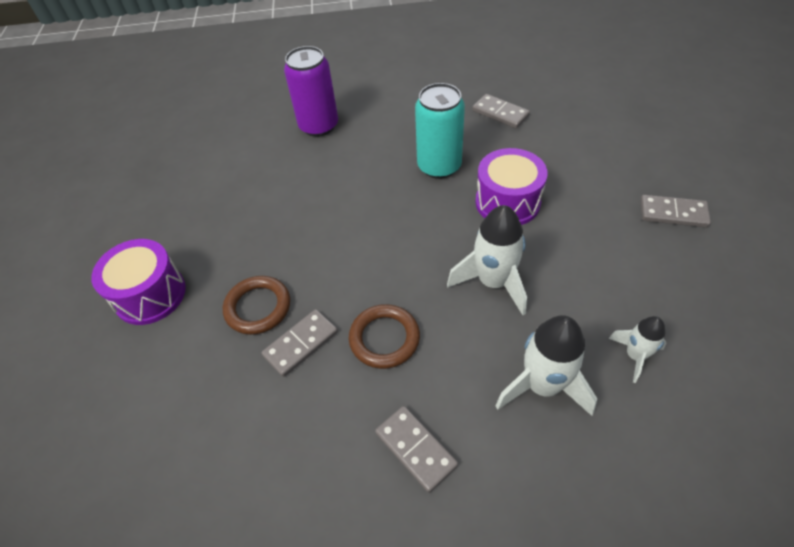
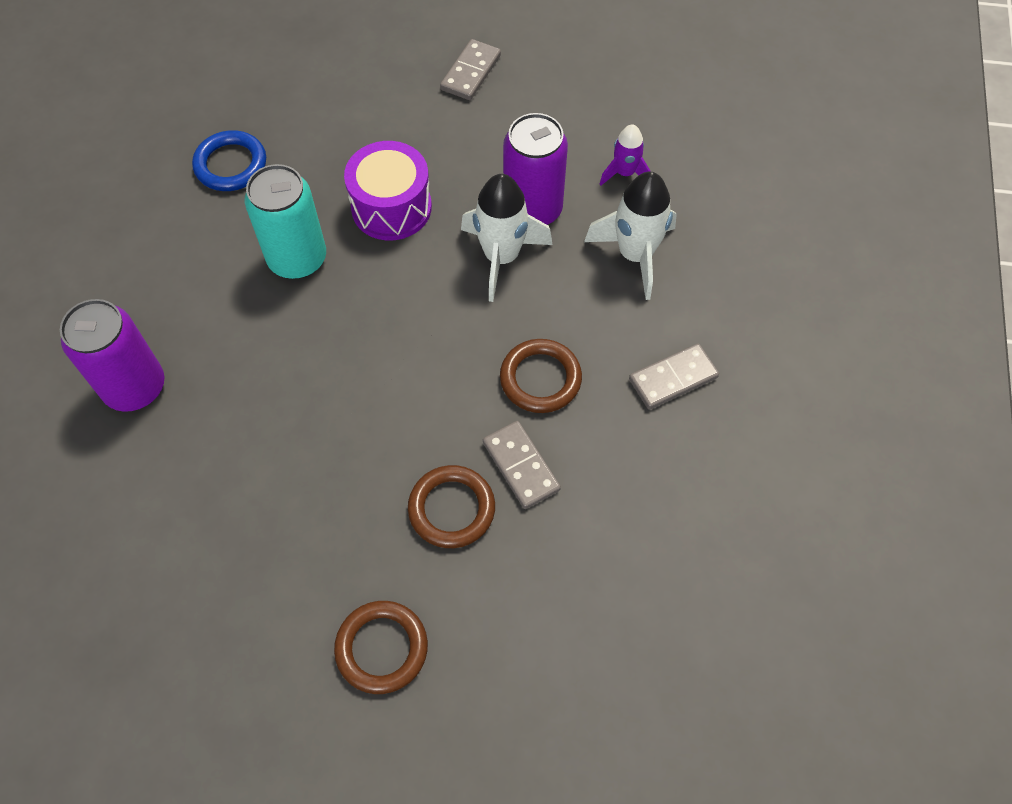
camera: 80 degrees left, 10 degrees up
(150, 295) = (382, 648): purple drum -> brown ring
(500, 113) = (231, 165): grey domino -> blue ring
(553, 292) = (533, 209): none -> purple can
(635, 355) = (625, 173): white rocket -> purple rocket

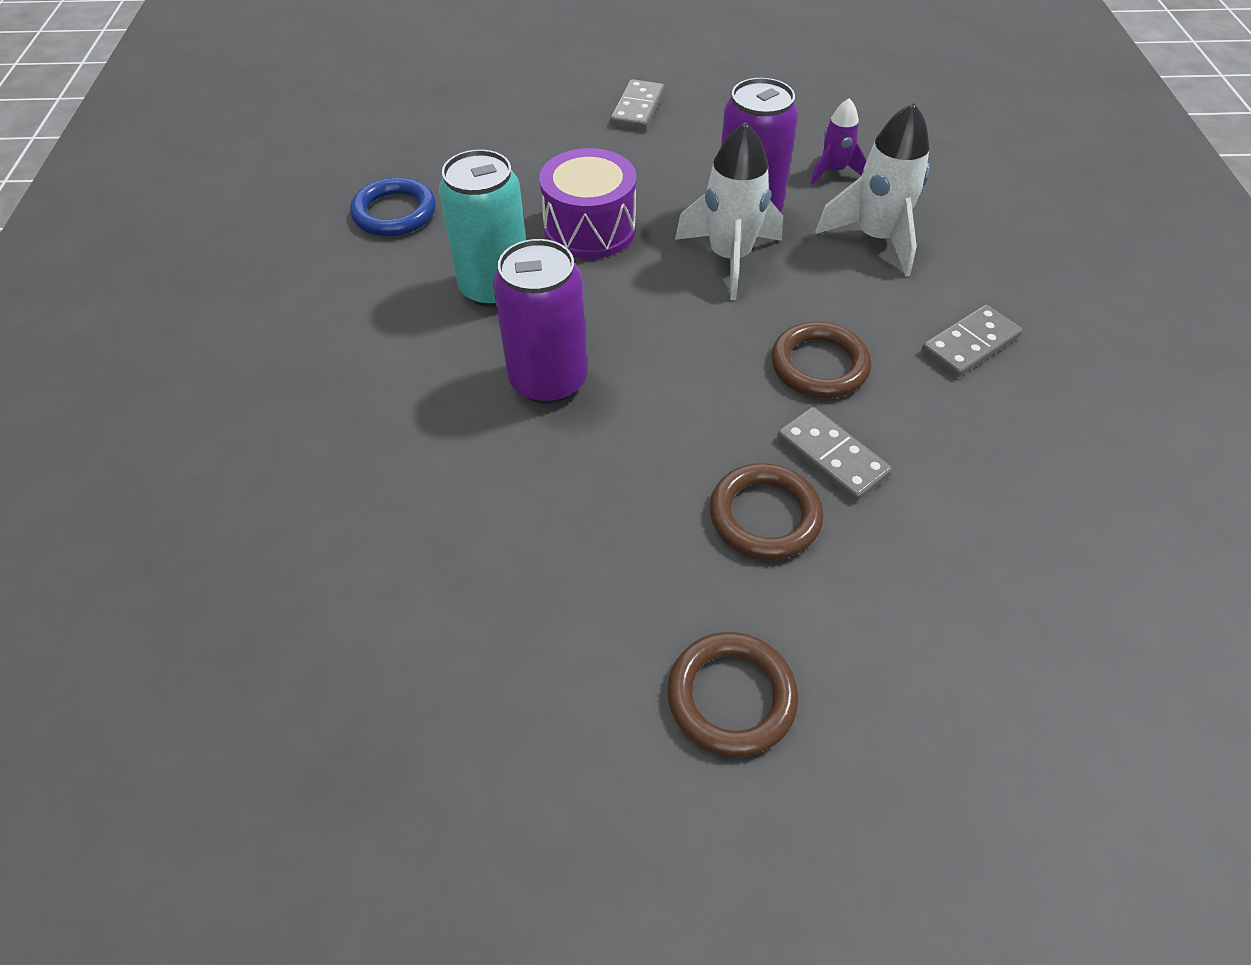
camera: 10 degrees left, 10 degrees down
(135, 387) = (322, 442): purple can -> purple can (548, 380)

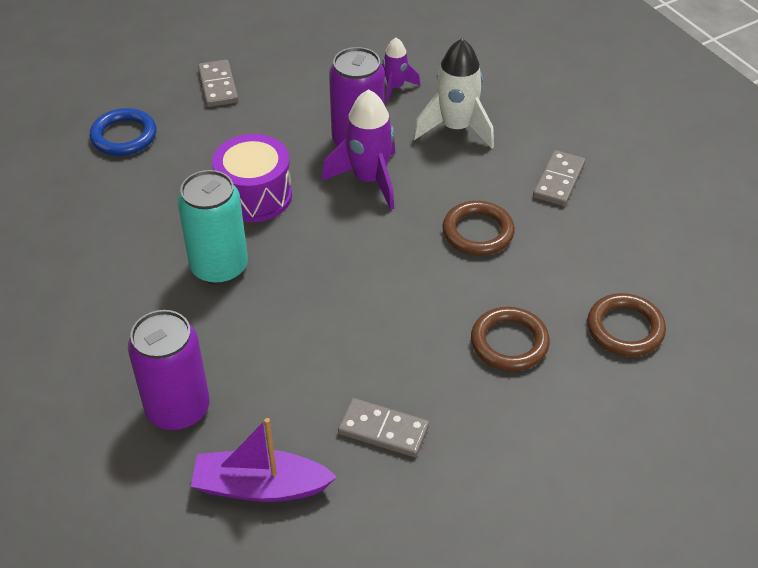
camera: 30 degrees left, 5 degrees down
(345, 548) = (260, 486): none -> purple boat
(394, 213) = (92, 240): blue ring -> blue ring (124, 136)
(548, 380) = (309, 317): purple can -> purple can (178, 409)
(729, 258) = (369, 180): white rocket -> purple rocket
(731, 697) = (561, 455): brown ring -> brown ring (625, 328)
(832, 457) = (524, 288): grey domino -> grey domino (383, 430)

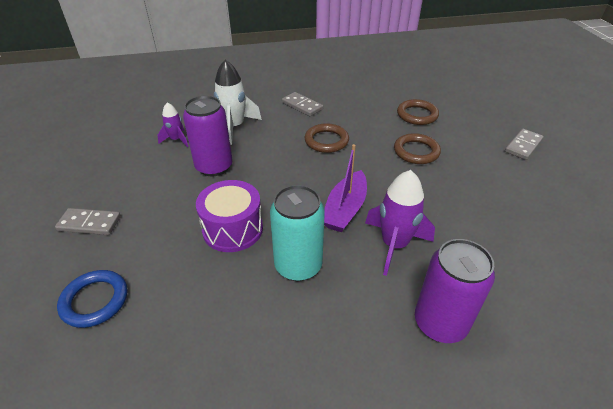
camera: 70 degrees left, 5 degrees down
(260, 486) = (519, 287): purple boat -> purple boat (345, 209)
(369, 180) = (255, 171): purple rocket -> purple rocket (394, 245)
(383, 430) = (474, 215): grey domino -> grey domino (523, 146)

